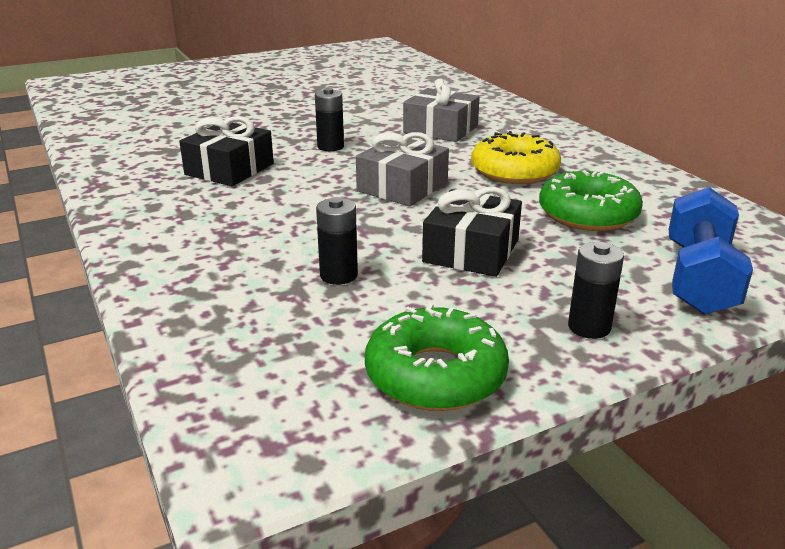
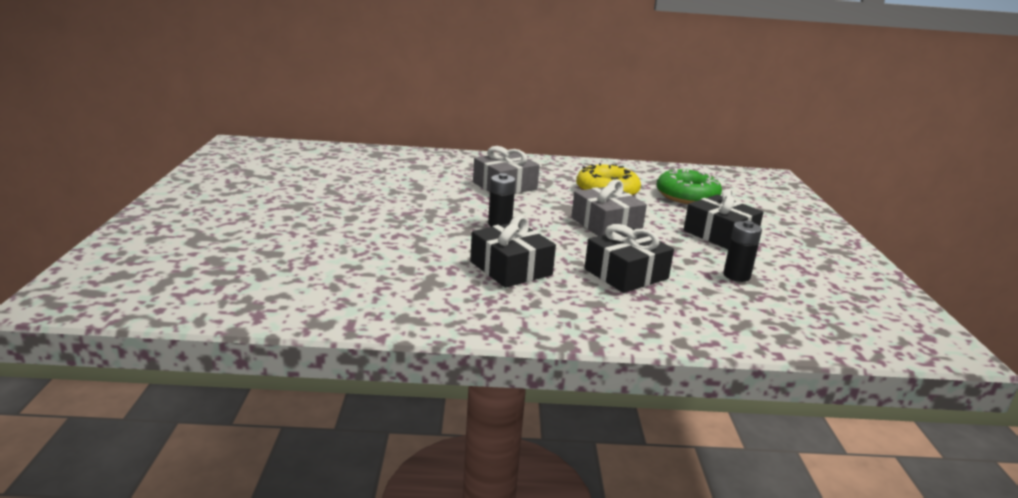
camera: 65 degrees left, 5 degrees down
(272, 216) = (626, 274): none -> black gift
(435, 375) = (861, 281): green donut -> none
(589, 327) = (820, 236): black battery -> none
(699, 278) = (776, 201): blue dumbbell -> none

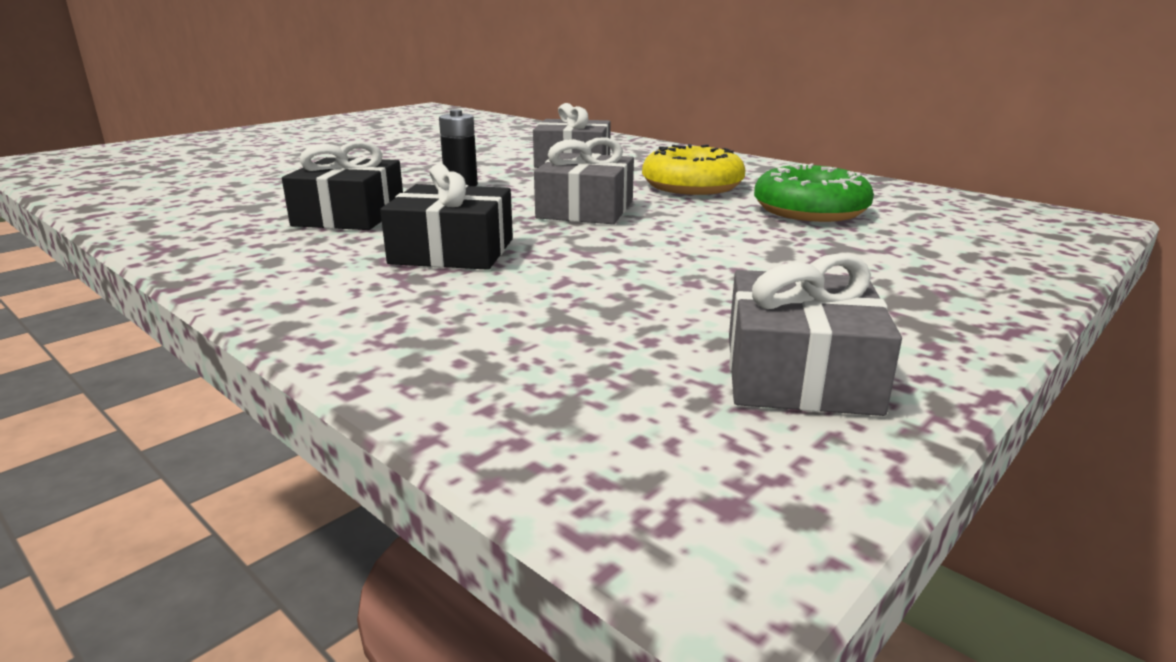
camera: 45 degrees right, 0 degrees up
(720, 234) = (730, 253): black gift -> none
(736, 276) = (602, 295): black battery -> none
(854, 285) = (799, 373): none -> grey gift

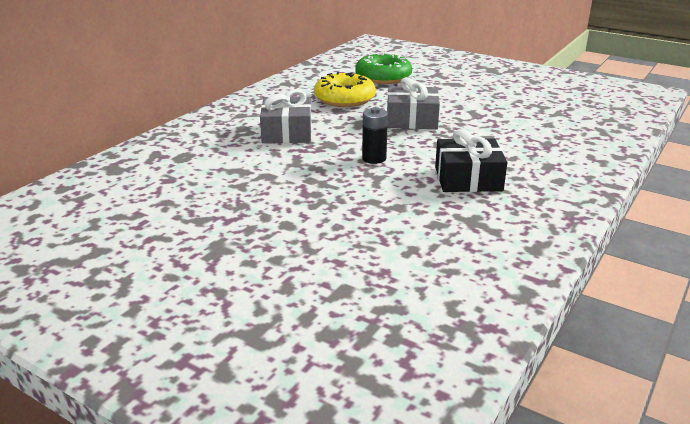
camera: 100 degrees left, 5 degrees up
(452, 251) = (506, 140): black gift -> none
(799, 373) = (564, 84): grey gift -> none

